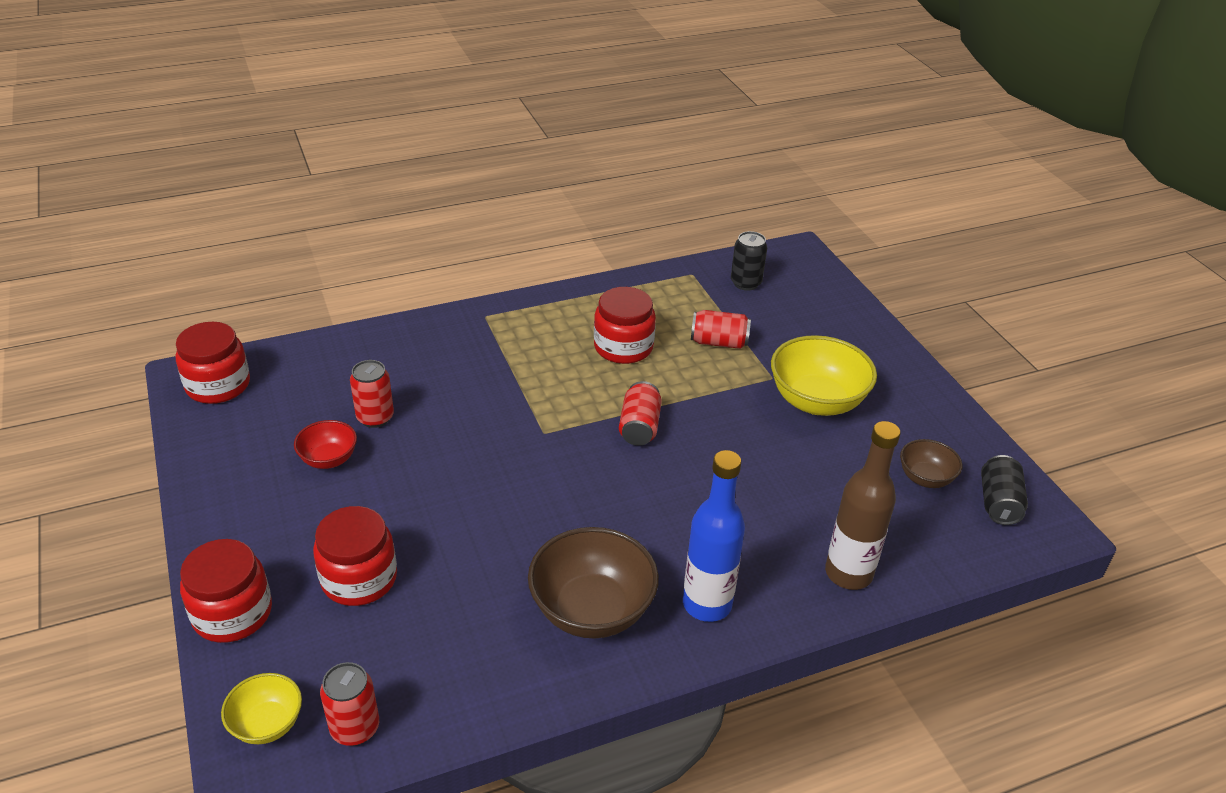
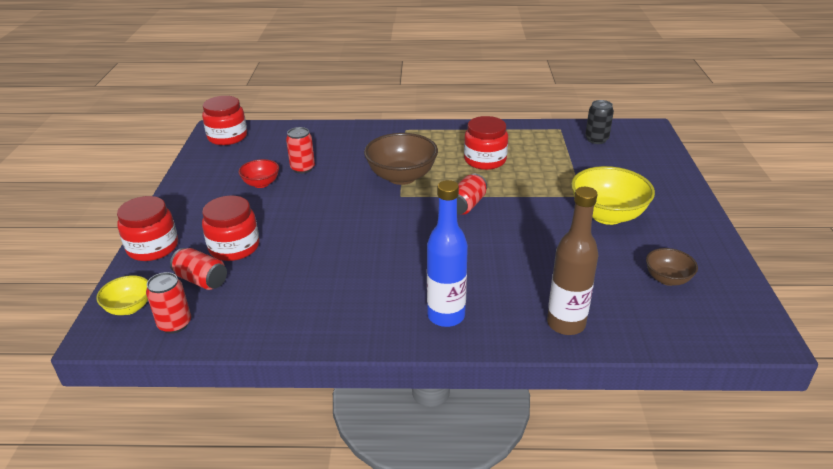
camera: 25 degrees right, 5 degrees down
(592, 610) = (364, 299): brown bowl -> brown bowl (401, 177)
(719, 342) = (555, 169): red can -> red can (202, 280)
(998, 503) = (722, 308): black can -> none

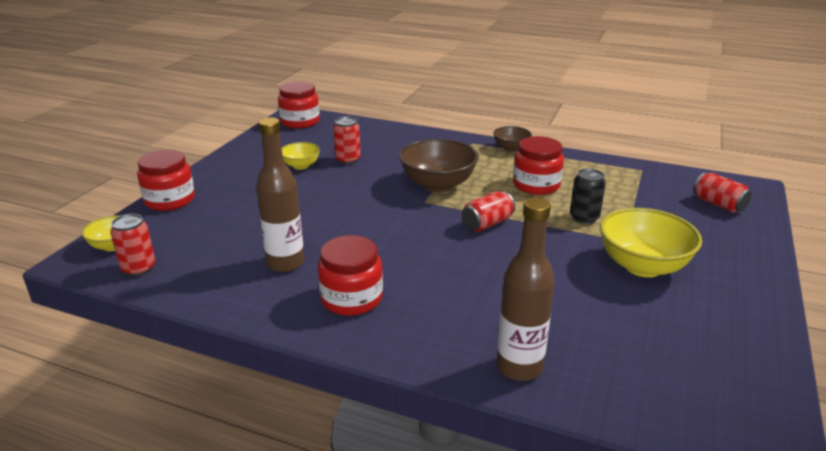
camera: 20 degrees right, 5 degrees down
(202, 280) = (189, 236): red can -> red can (718, 204)
(234, 247) = (237, 215): red jar -> red jar (351, 298)
(261, 183) = (301, 166): red bowl -> yellow bowl
(315, 284) = (285, 263): none -> brown bottle
(446, 316) = (392, 325): blue bottle -> none
(596, 139) = (678, 187): black can -> black can (584, 218)
(667, 279) = (676, 350): brown bowl -> brown bowl (511, 148)

